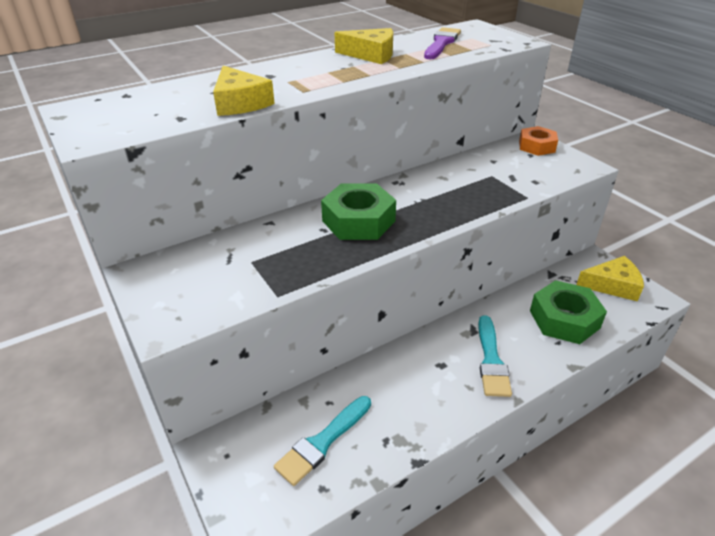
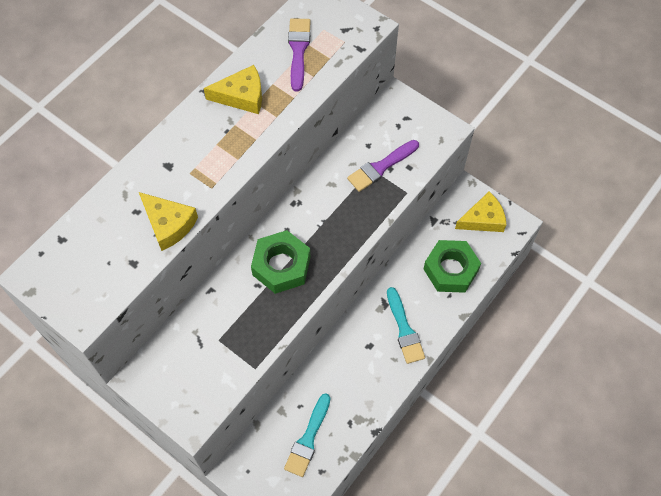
camera: 20 degrees left, 25 degrees up
(502, 176) = (381, 167): none -> purple brush
(536, 146) = (401, 110): orange nut -> none

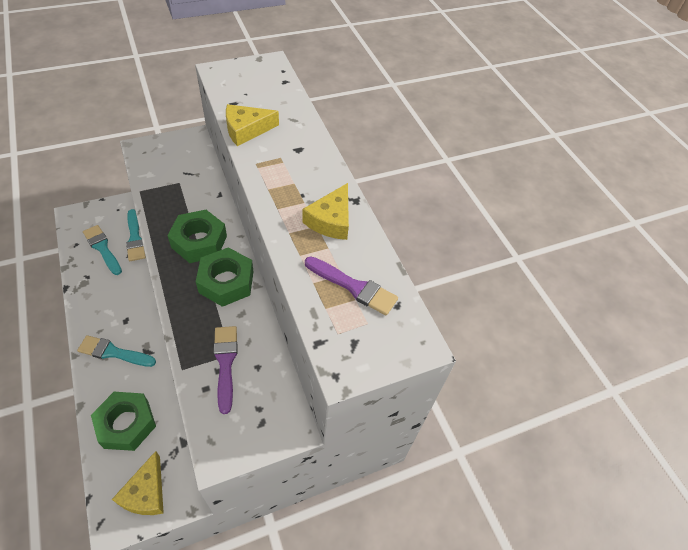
camera: 115 degrees right, 10 degrees down
(274, 417) = (135, 238): none -> turquoise brush
(309, 214) = (226, 282): none -> green nut

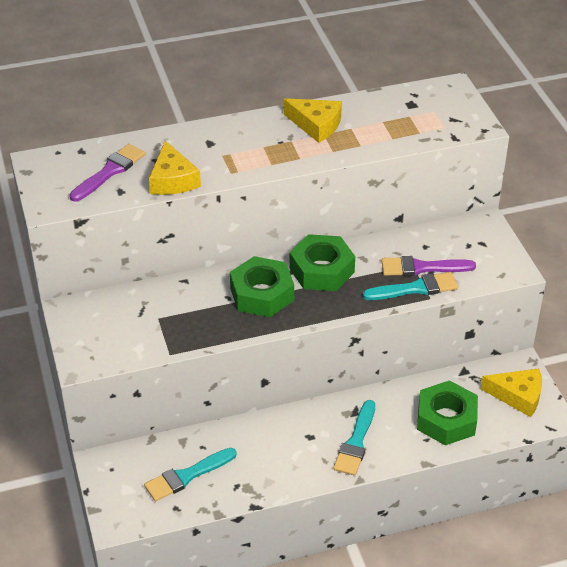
camera: 80 degrees left, 10 degrees down
(135, 238) = (172, 442): turquoise brush -> turquoise brush (415, 288)
(353, 287) = (396, 116): purple brush -> purple brush (109, 172)

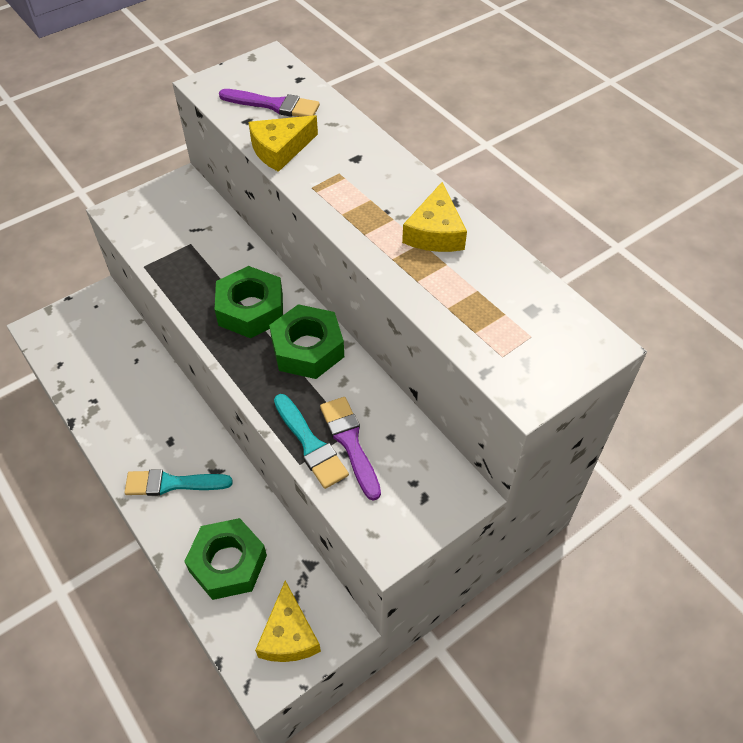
camera: 70 degrees right, 10 degrees up
(187, 476) = (98, 360): turquoise brush -> none

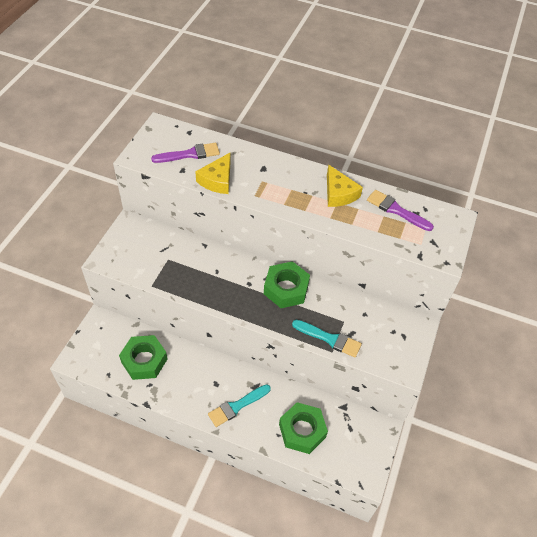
camera: 35 degrees left, 0 degrees up
(250, 309) = (237, 282): green nut -> green nut (144, 360)
(288, 634) = (361, 448): yellow cheese -> none
(350, 443) = (348, 327): purple brush -> purple brush (396, 210)

